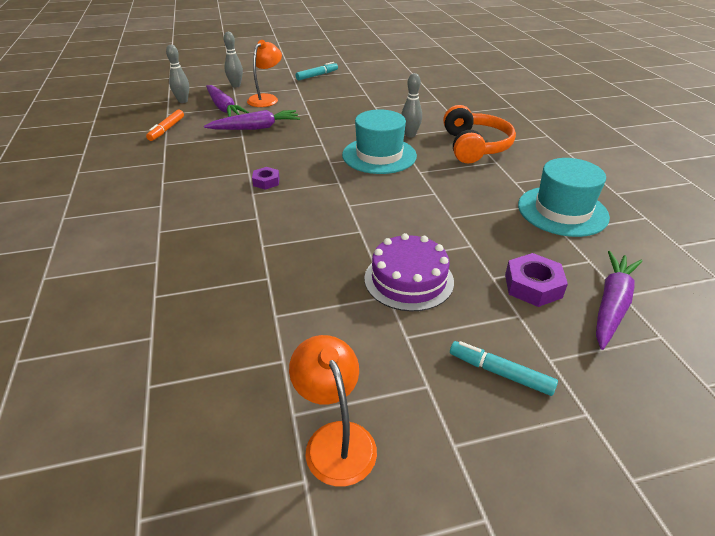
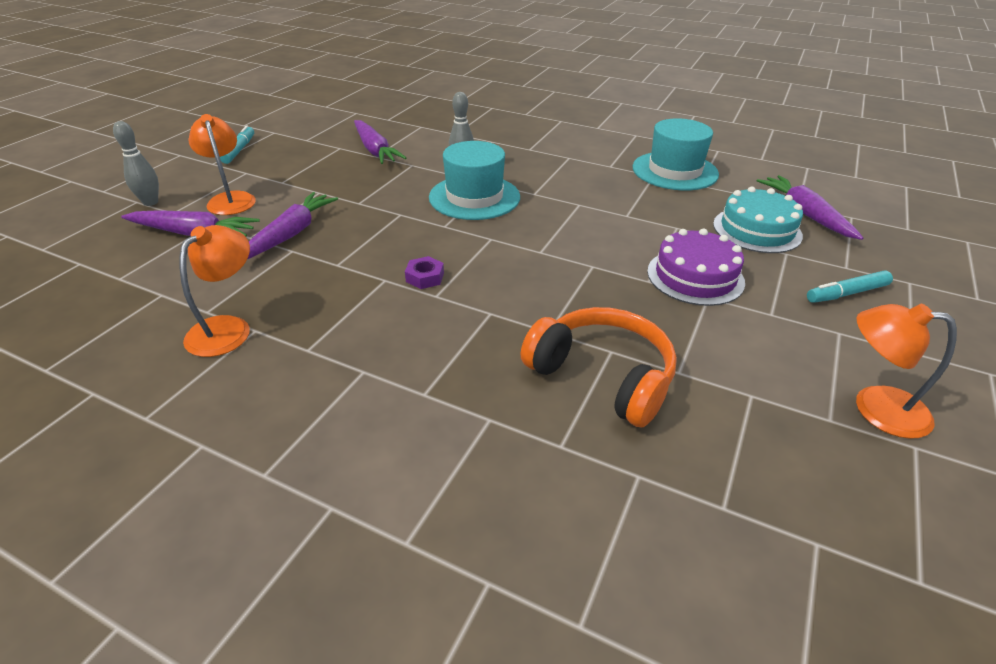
camera: 50 degrees left, 0 degrees up
(157, 155) = (227, 328): none -> orange lamp
(166, 129) = (167, 295): orange marker -> none
(183, 101) = (108, 253): grey bowling pin -> none
(381, 103) = (375, 150): none -> purple carrot
(474, 146) = (530, 152): orange headphones -> orange headphones (602, 376)
(533, 286) = (757, 230): purple nut -> turquoise cake

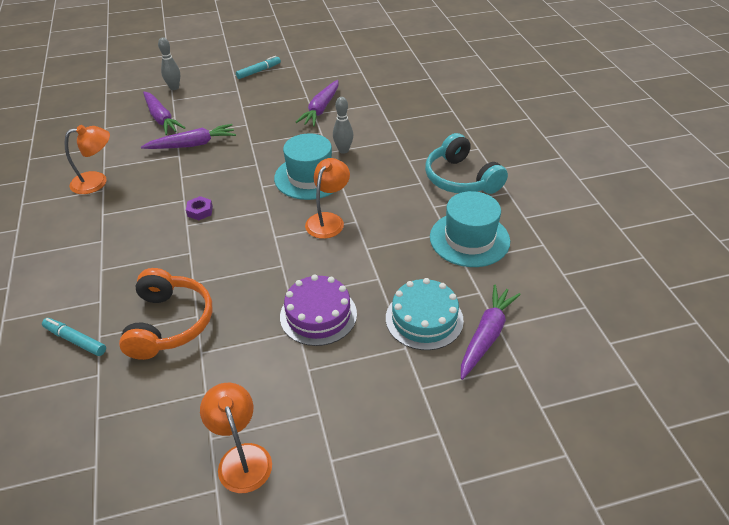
camera: 50 degrees right, 5 degrees up
(230, 199) = (204, 105): orange lamp -> orange lamp (328, 220)
(590, 142) = (461, 179): none -> turquoise headphones
(846, 293) = (379, 400): turquoise marker -> turquoise marker (75, 340)

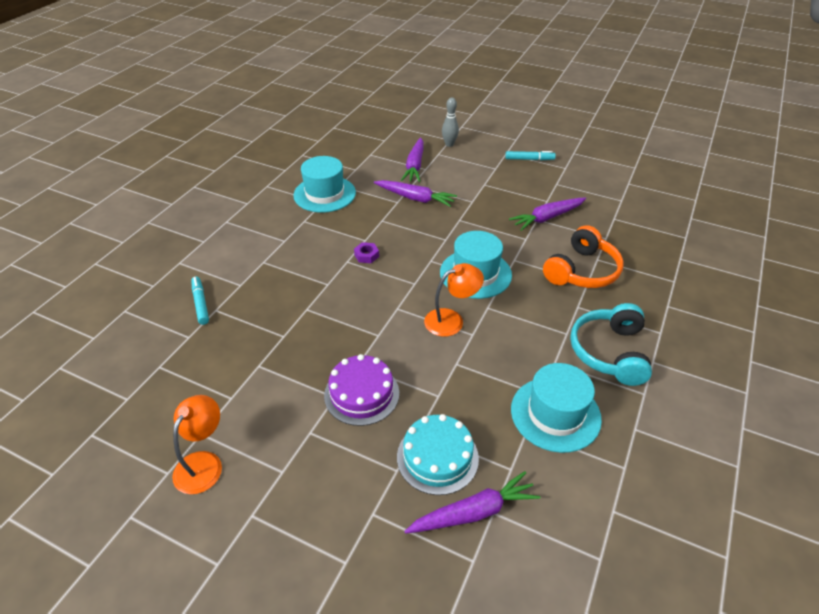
camera: 40 degrees right, 0 degrees up
(97, 181) = (324, 194): orange lamp -> turquoise hat
(169, 323) = (262, 330): orange headphones -> orange headphones (582, 271)
(343, 150) = (528, 265): grey bowling pin -> none

